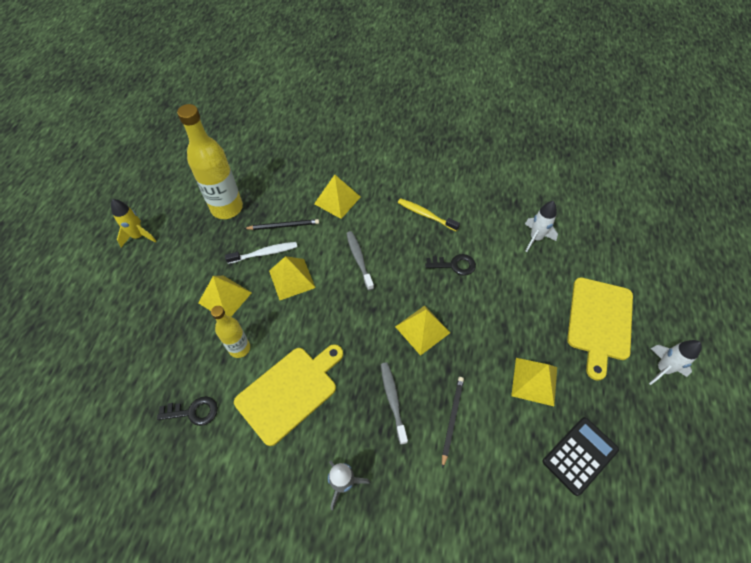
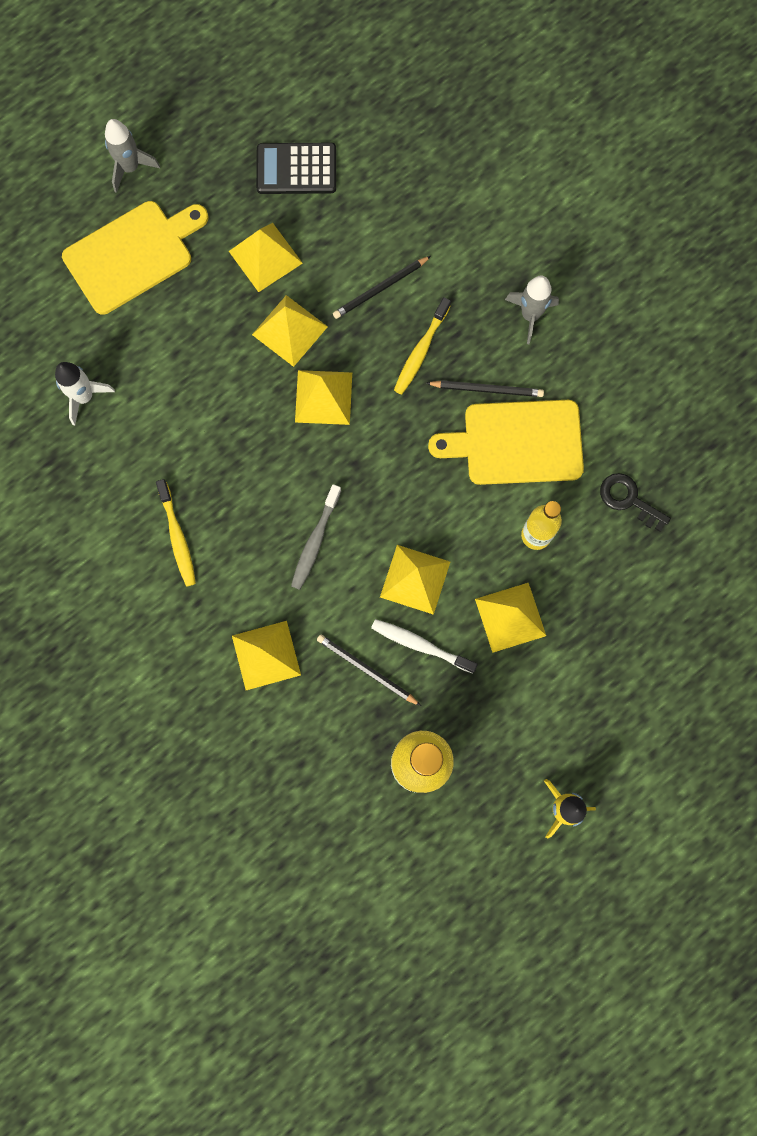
camera: 140 degrees left, 20 degrees up
(333, 409) = (486, 389): none -> black pencil
(393, 400) = (420, 351): grey toothbrush -> yellow toothbrush
(454, 265) = (213, 442): black key -> none
(477, 350) = (289, 330): none -> yellow pyramid
(662, 369) = (130, 168): white rocket -> grey rocket

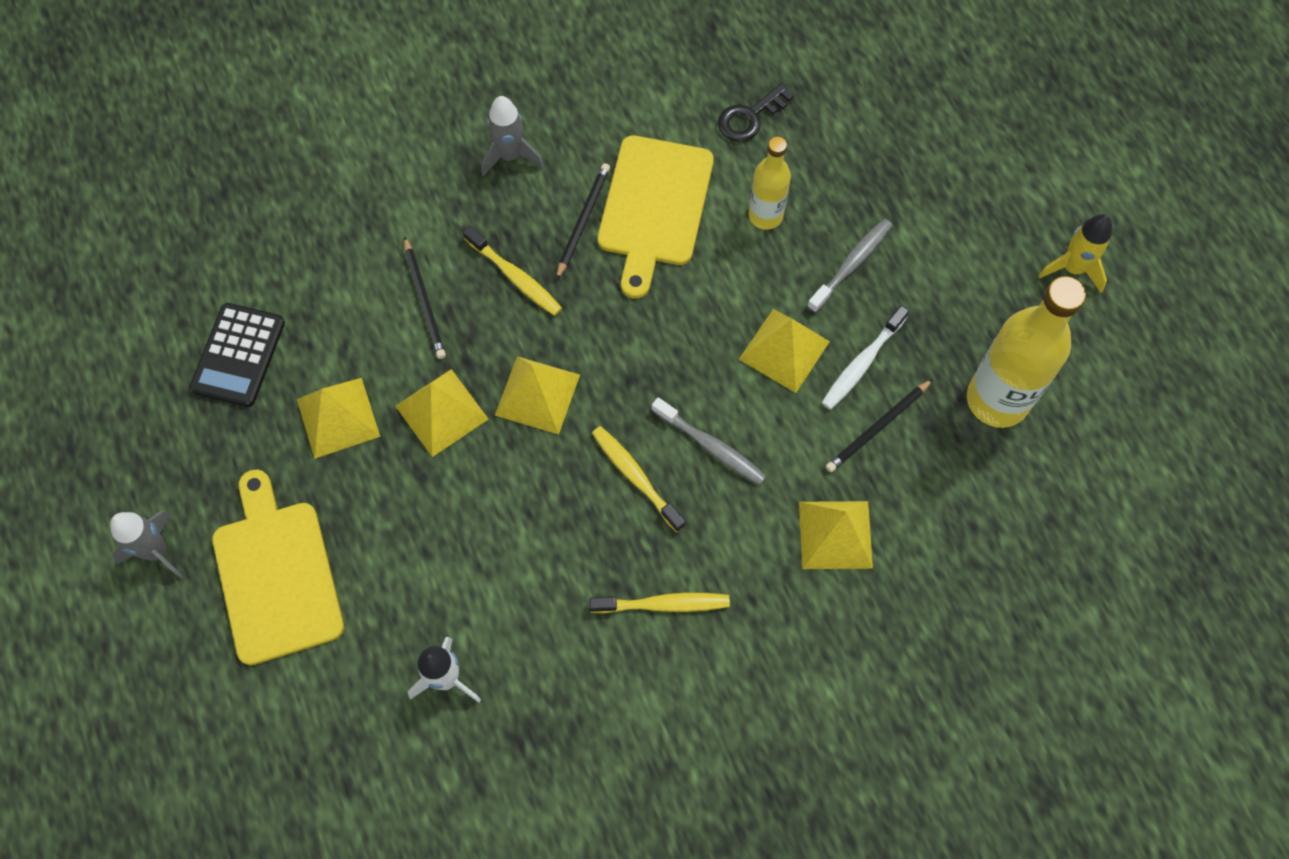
camera: 75 degrees left, 10 degrees down
(274, 490) = (635, 477): none -> yellow toothbrush
(510, 617) = (851, 264): yellow pyramid -> grey toothbrush

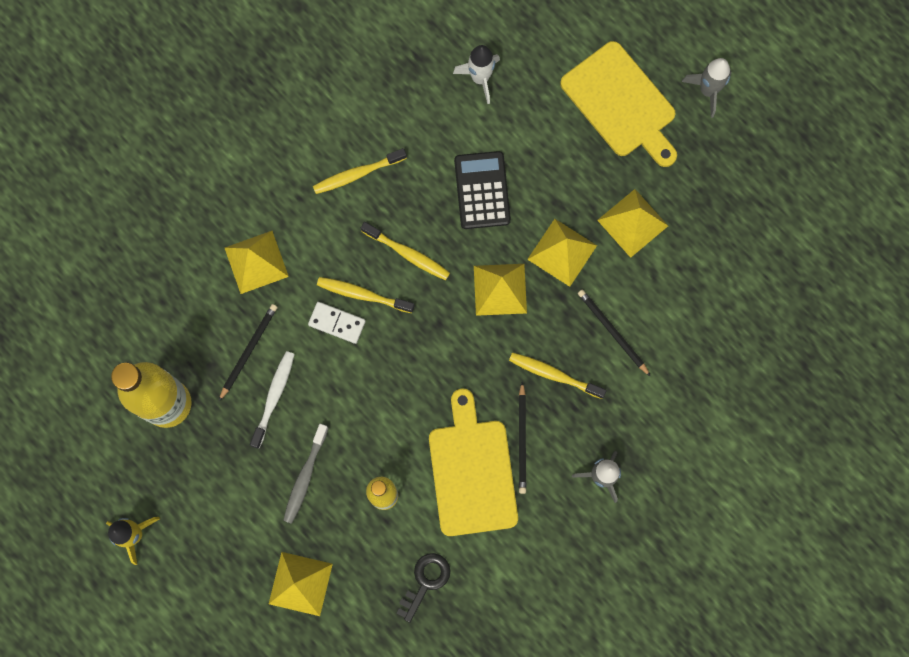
camera: 160 degrees right, 10 degrees up
(238, 355) = (725, 242): black calculator -> black calculator (482, 190)
(711, 446) = (362, 294): grey toothbrush -> yellow toothbrush
(755, 423) = (337, 323): none -> white domino
(784, 350) = (334, 387): yellow pyramid -> yellow pyramid (300, 583)

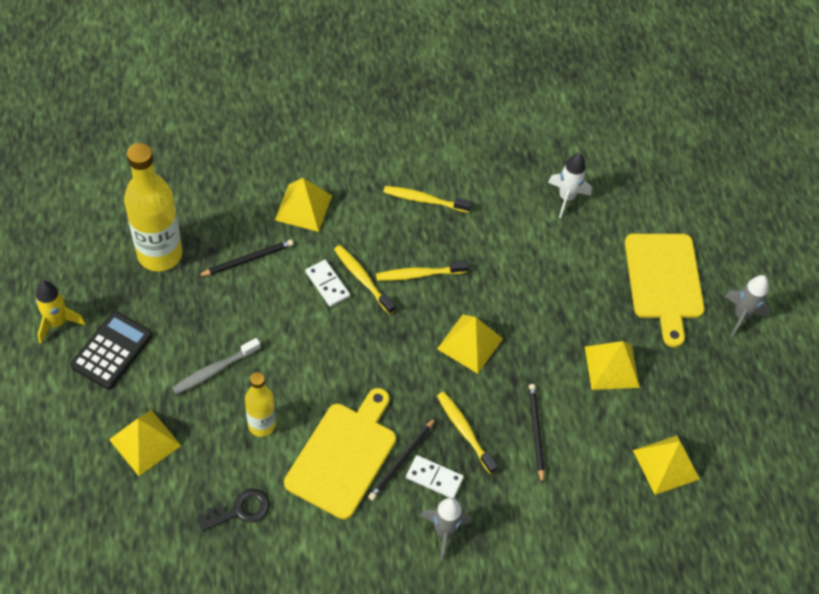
camera: 30 degrees right, 20 degrees down
(274, 397) = (239, 301): white toothbrush -> none
(408, 254) = (418, 274): yellow toothbrush -> yellow toothbrush turned 105 degrees clockwise
(482, 190) = (509, 269): black calculator -> black calculator (112, 350)
(559, 435) = (434, 478): none -> white domino
(562, 252) = (539, 350): yellow pyramid -> yellow pyramid (666, 464)

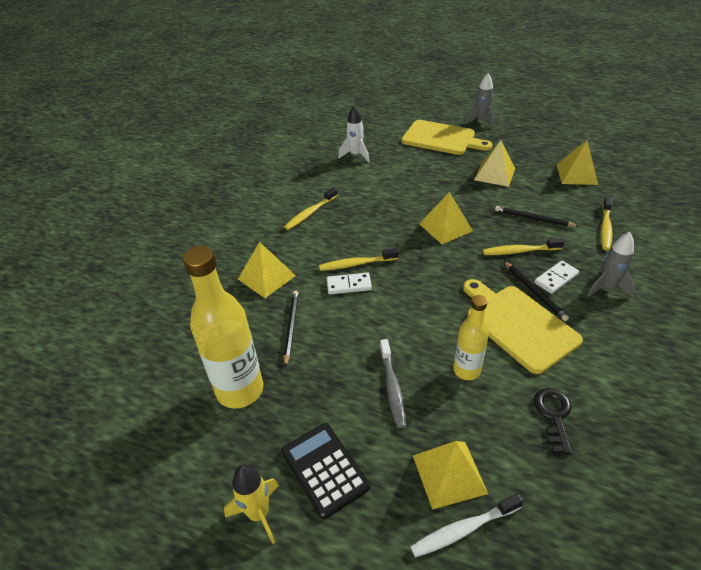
camera: 55 degrees left, 15 degrees down
(100, 466) = (463, 529): none -> white toothbrush
(418, 274) = (371, 234): yellow toothbrush -> yellow toothbrush (605, 228)

